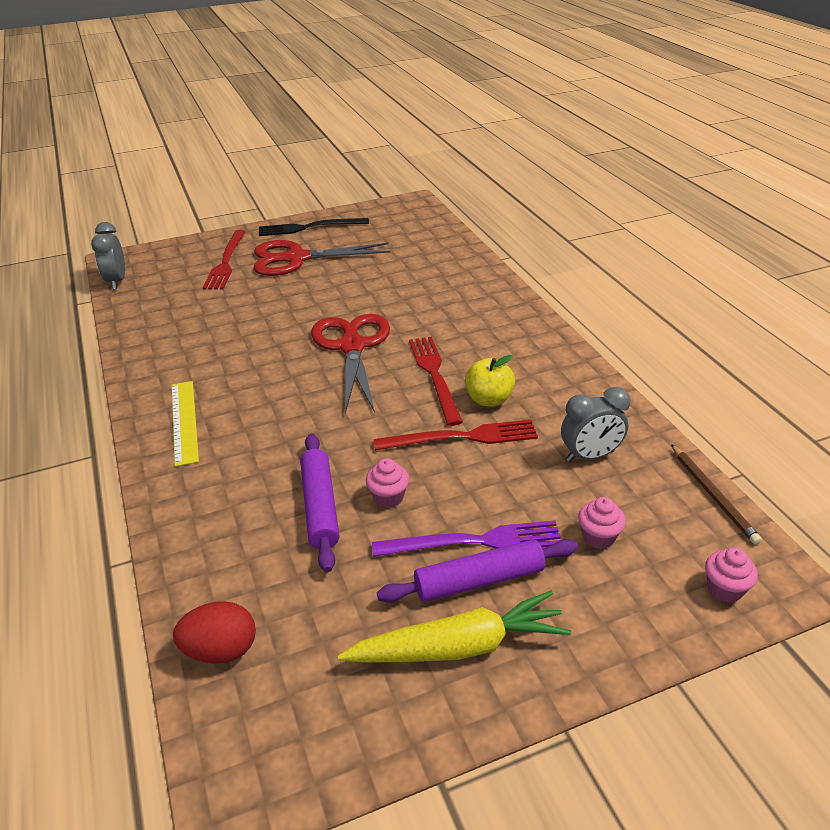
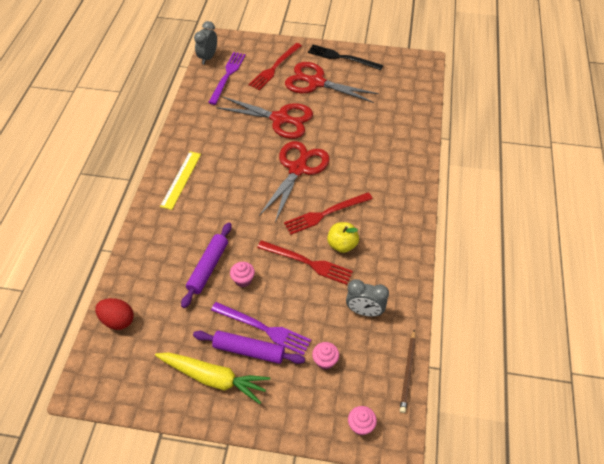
camera: 30 degrees right, 15 degrees up
(163, 290) = (227, 76): none -> purple fork
(280, 307) = (280, 119): none -> red scissors
(435, 376) = (326, 213): red fork -> red fork turned 135 degrees counterclockwise

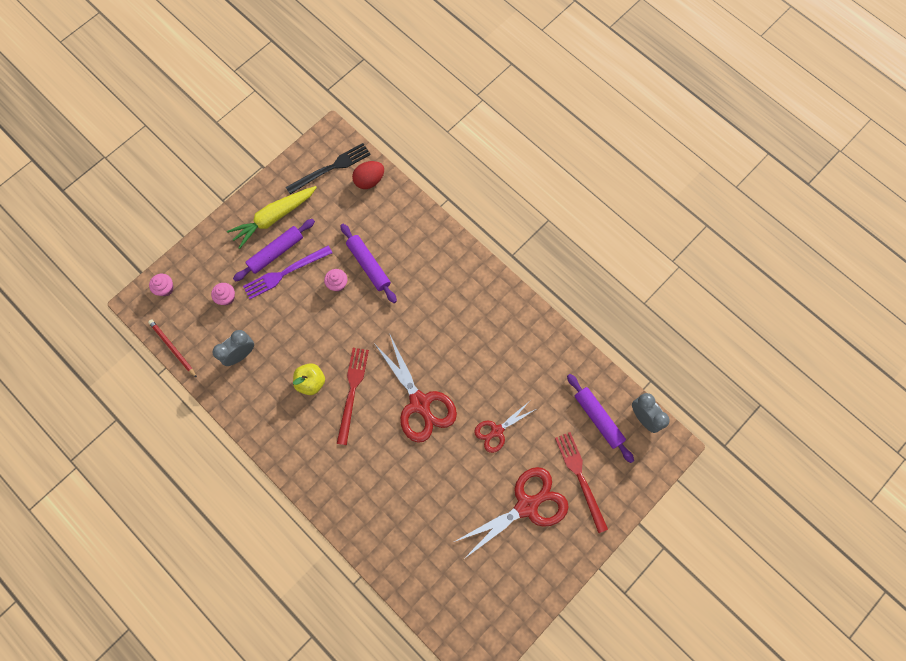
camera: 125 degrees right, 20 degrees up
(181, 179) = (479, 295): yellow ruler -> none
(227, 76) = (598, 419): purple fork -> purple rolling pin
(280, 119) = (496, 431): red scissors -> red scissors, size x0.57
(307, 262) = (316, 342): red fork -> none
(342, 58) = (548, 566): black fork -> black fork (330, 168)
(408, 372) = (173, 348): brown pencil -> red pencil

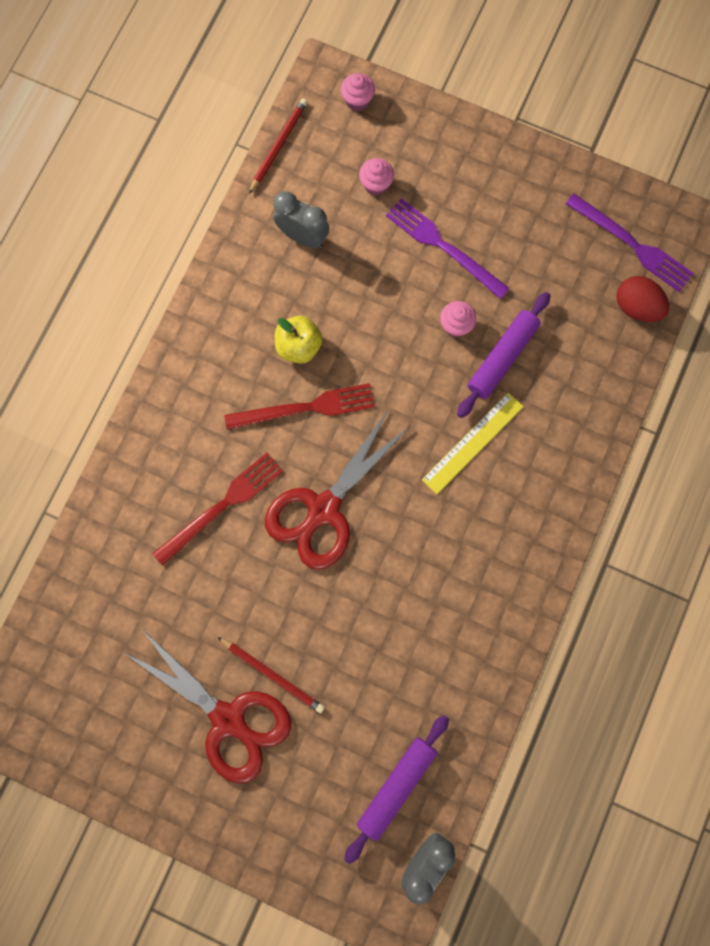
camera: 70 degrees right, 5 degrees up
(274, 218) = (520, 198): yellow carrot -> none
(276, 252) = (469, 221): purple rolling pin -> none
(330, 168) = (631, 244): black fork -> purple fork
(413, 301) = (472, 443): none -> yellow ruler
(496, 431) = (322, 636): red scissors -> none
(509, 469) = (272, 674): none -> red pencil
(580, 478) = (296, 788): red fork -> red fork (221, 506)

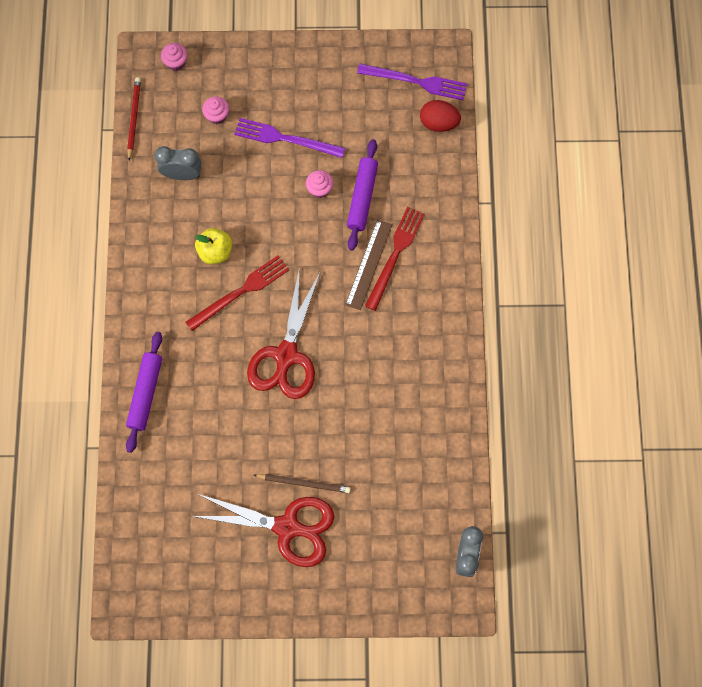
camera: 25 degrees left, 5 degrees down
(221, 506) = (213, 386): red fork -> red fork (395, 255)
(272, 674) = (303, 483): red pencil -> brown pencil
(396, 786) = (424, 517): purple rolling pin -> purple rolling pin (145, 393)
(472, 443) = (369, 264): yellow ruler -> brown ruler

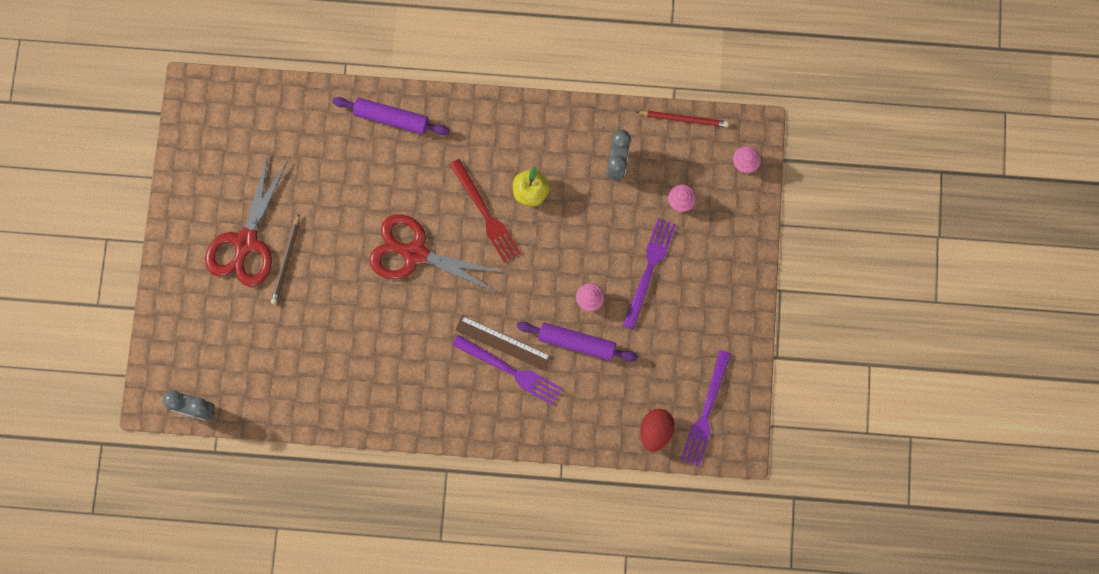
camera: 95 degrees right, 5 degrees up
(395, 255) = (510, 370): red fork -> purple fork

